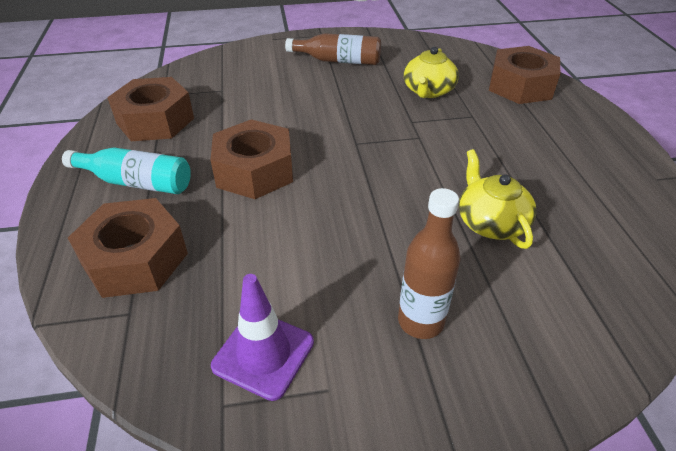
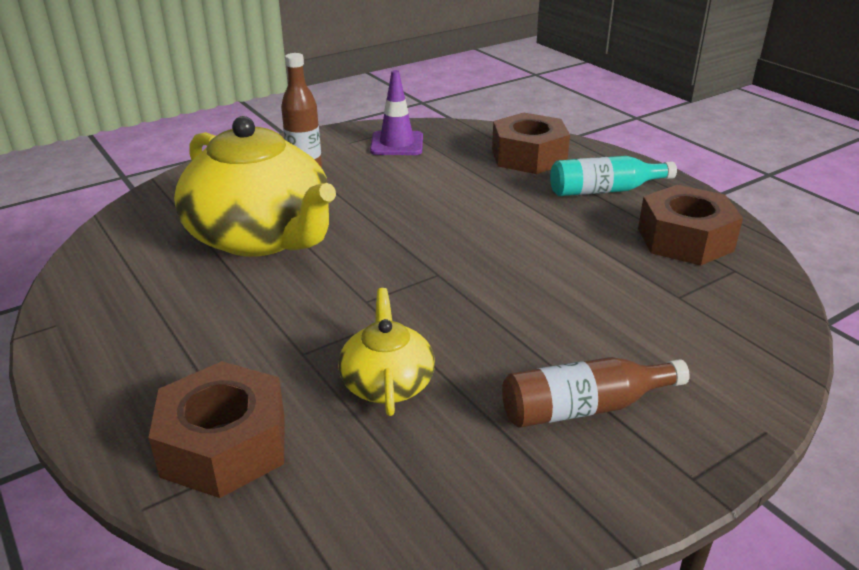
camera: 155 degrees right, 10 degrees down
(254, 171) = (515, 222): brown nut -> none
(491, 222) = (261, 236): yellow teapot -> yellow teapot, size x2.04

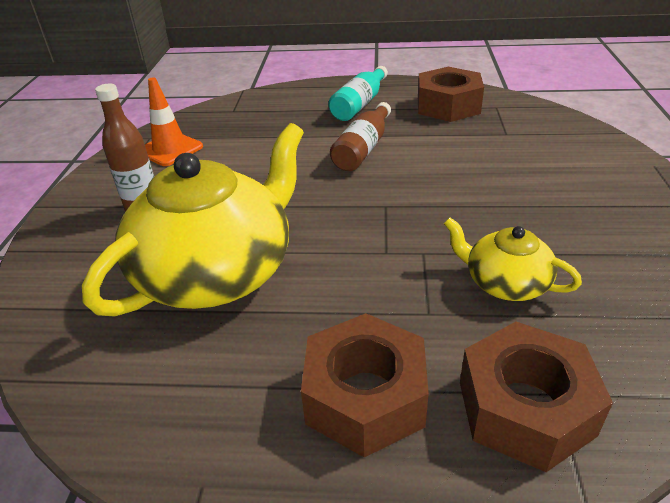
camera: 50 degrees left, 5 degrees up
(261, 236) = (217, 272): yellow teapot -> yellow teapot turned 45 degrees counterclockwise
(397, 144) = (170, 149): purple traffic cone -> orange traffic cone
(528, 156) = (276, 109): brown nut -> brown nut (365, 397)
(584, 407) = (594, 212): brown bottle -> brown bottle (363, 149)

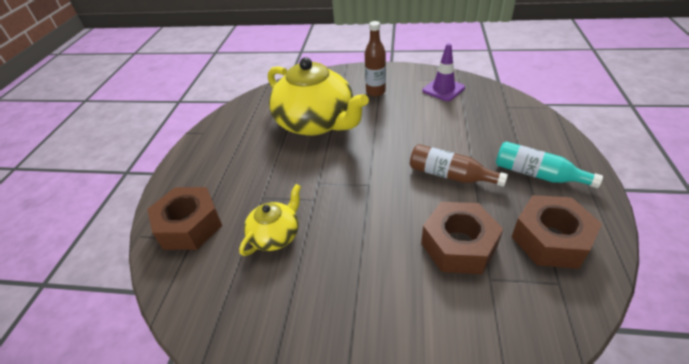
camera: 95 degrees right, 5 degrees up
(170, 149) = (443, 89): orange traffic cone -> purple traffic cone
(365, 397) = (220, 172): brown nut -> brown nut (458, 245)

